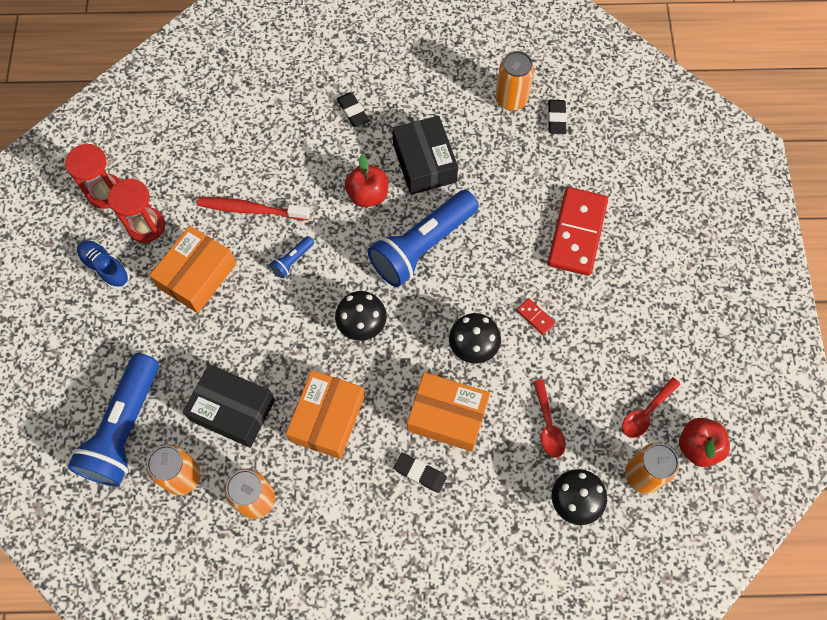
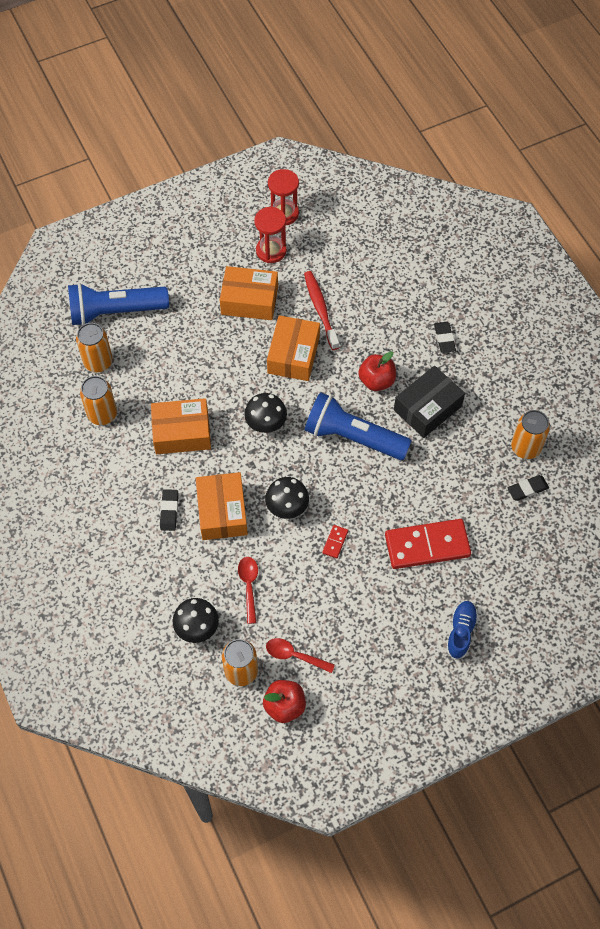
camera: 65 degrees right, 5 degrees down
(105, 268) = (226, 242): blue shoe -> blue shoe (460, 632)
(233, 410) = (159, 370): black box -> none
(292, 261) = (293, 355): blue flashlight -> orange box
(353, 112) = (444, 339): black eraser -> black eraser turned 45 degrees counterclockwise
(548, 425) = (249, 586): red spoon -> red spoon turned 120 degrees clockwise

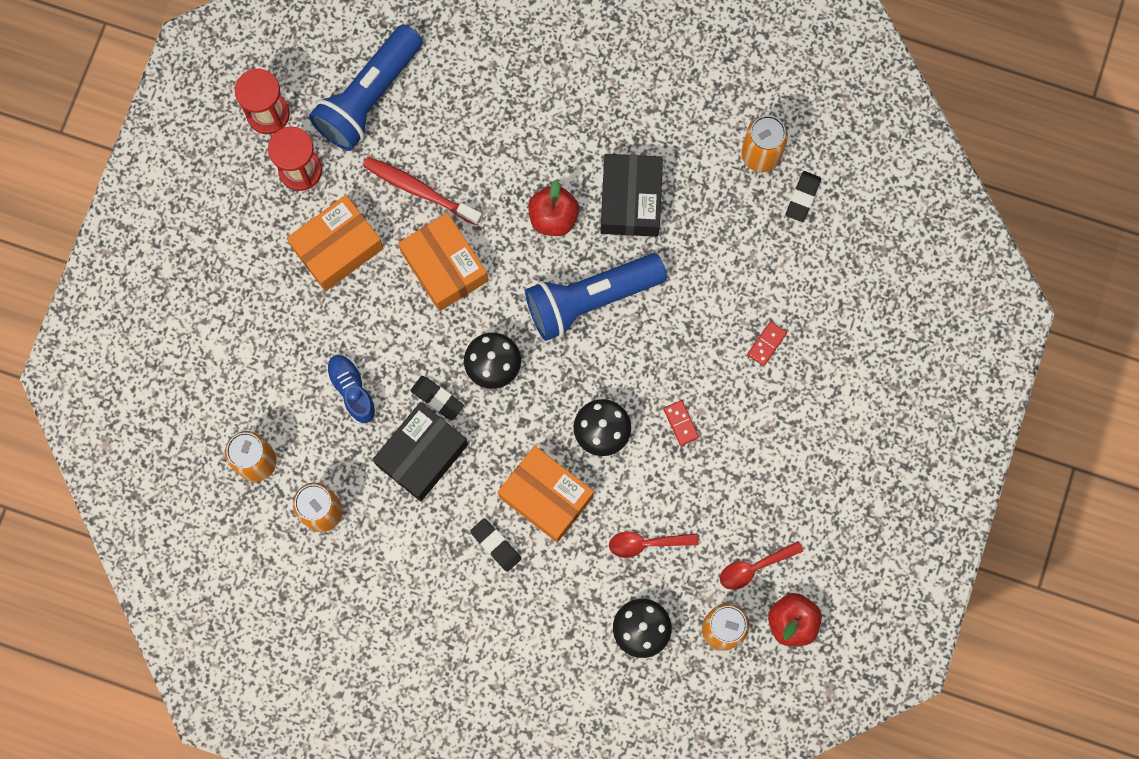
camera: 45 degrees left, 15 degrees up
(115, 312) = (213, 391): blue flashlight -> blue flashlight (368, 97)
(182, 432) = (422, 454): orange box -> black box
(249, 586) = (646, 543): red spoon -> red spoon turned 45 degrees counterclockwise
(427, 545) = (766, 344): red domino -> red domino, size x0.41
(444, 339) = (573, 108): black eraser -> black eraser (437, 398)
(460, 632) = (876, 399): blue shoe -> blue shoe (352, 390)

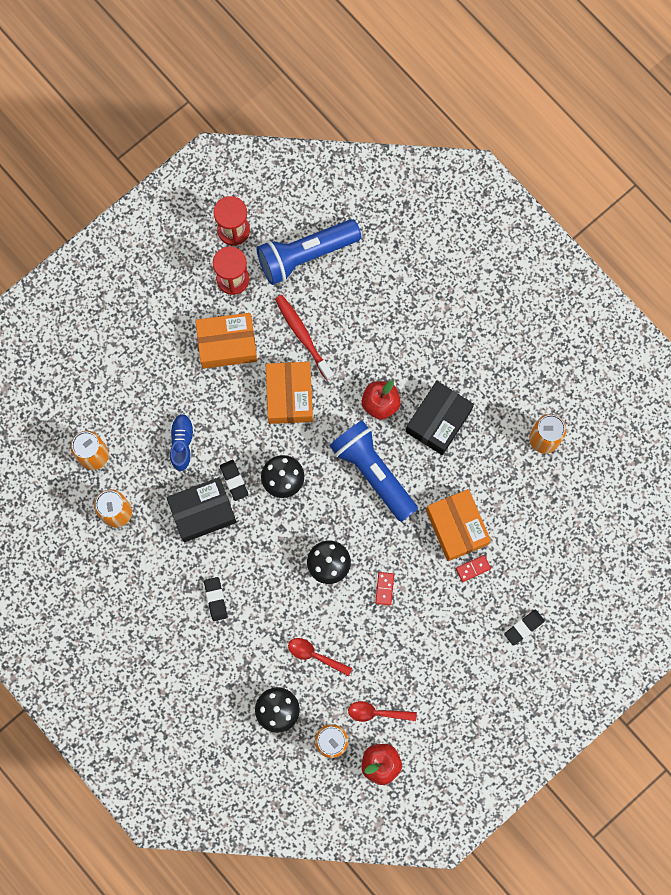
camera: 30 degrees right, 0 degrees up
(546, 496) = (267, 586): orange box -> orange box (457, 527)
(590, 300) = (373, 472): blue flashlight -> blue flashlight turned 45 degrees clockwise
(802, 197) = (555, 484): black eraser -> black eraser (524, 627)

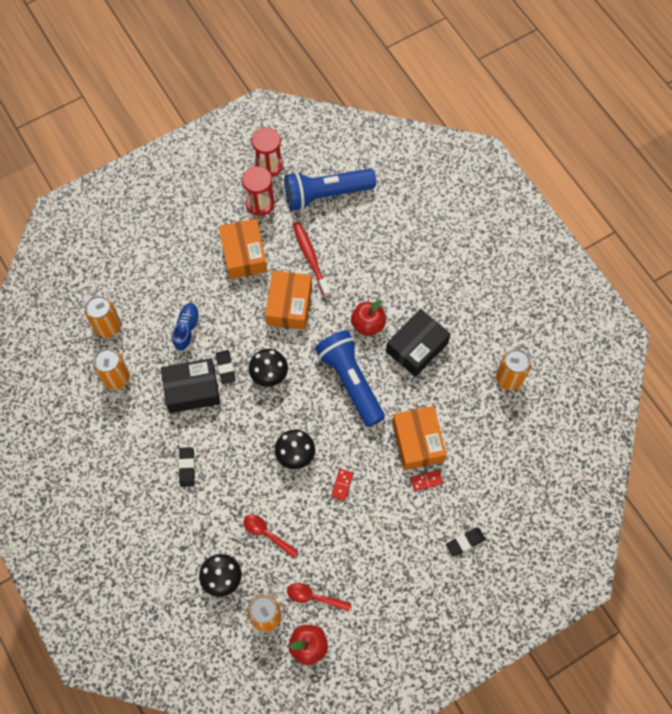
camera: 10 degrees right, 10 degrees down
(227, 344) = (244, 254): orange box -> orange box turned 75 degrees clockwise

